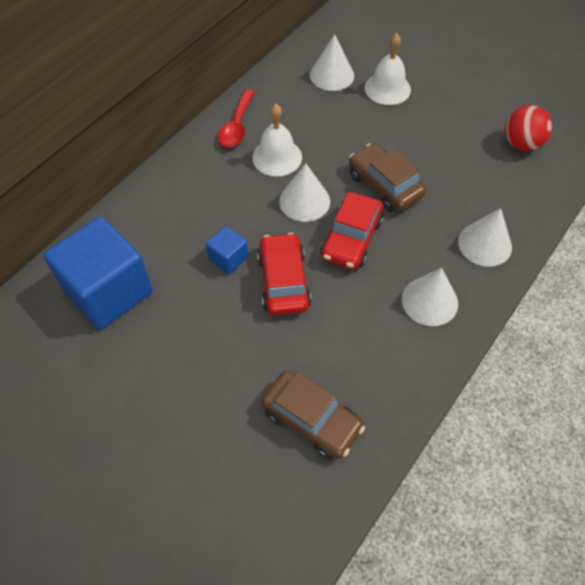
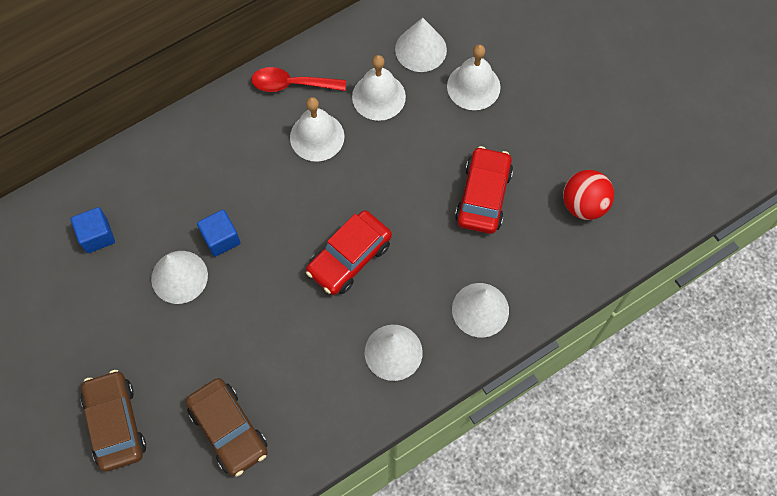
camera: 20 degrees right, 10 degrees up
(108, 291) = (97, 236): blue cube -> blue cube, size x0.45
(237, 126) = (291, 84): red spoon -> red spoon turned 60 degrees clockwise
(283, 281) = (263, 282): red car -> red car (483, 196)
(304, 201) = (322, 198): white cone -> white cone (179, 277)
(314, 115) = (378, 96): none -> white bell
(384, 185) = (411, 207): brown car -> brown car (115, 423)

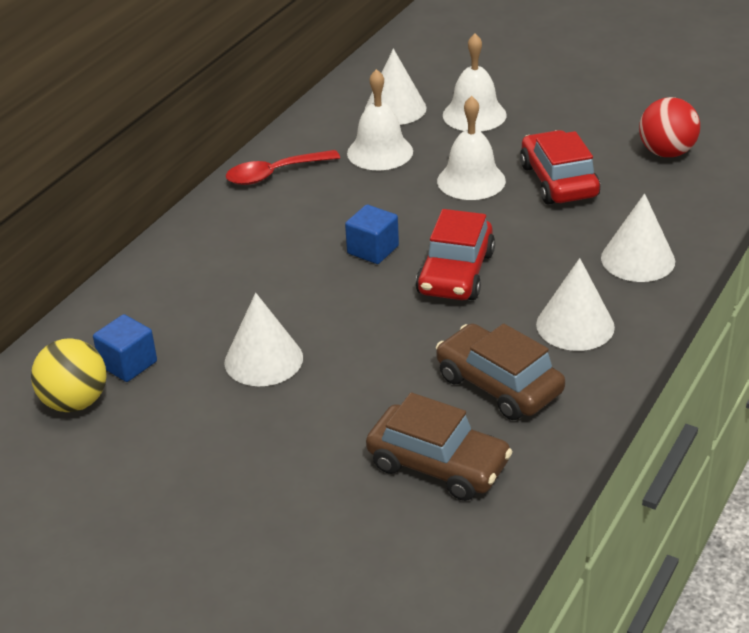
camera: 25 degrees left, 30 degrees down
(49, 255) = (75, 402): none -> yellow ball
(115, 423) = (284, 518): brown car -> brown car (499, 385)
(221, 239) = (290, 311): blue cube -> blue cube (373, 250)
(317, 136) = (336, 200): white bell -> white bell (471, 180)

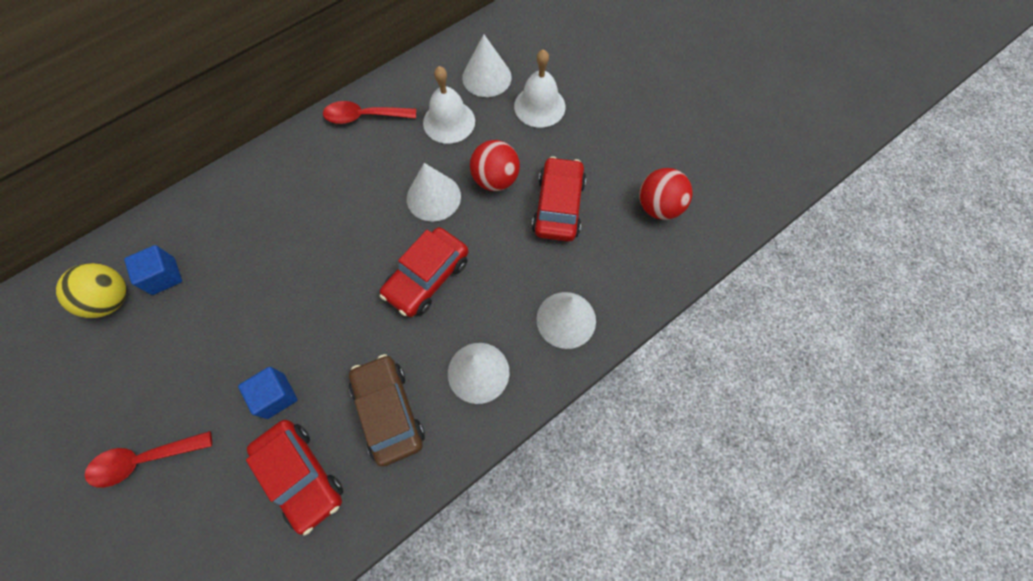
camera: 20 degrees right, 30 degrees up
(231, 515) = (144, 460): none -> red spoon
(263, 360) = (249, 311): white cone -> white cone (433, 197)
(373, 250) = (384, 227): blue cube -> blue cube (276, 396)
(438, 464) = (301, 475): brown car -> red car
(471, 180) = (495, 179): white bell -> red ball

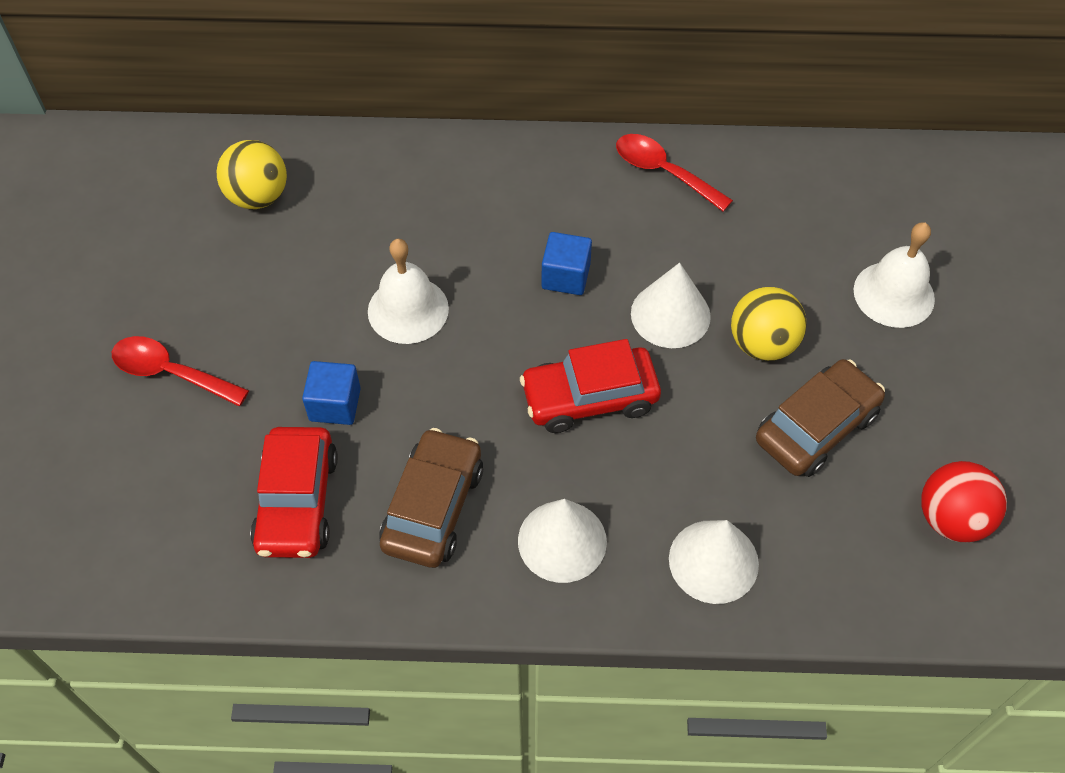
camera: 40 degrees right, 10 degrees down
(164, 276) = (322, 206): blue cube -> blue cube (566, 276)
(449, 121) = (761, 240): white bell -> white bell (408, 310)
(486, 77) = (853, 217): white cone -> none
(495, 179) = (762, 344): red ball -> yellow ball
(558, 206) = (816, 427): red car -> brown car

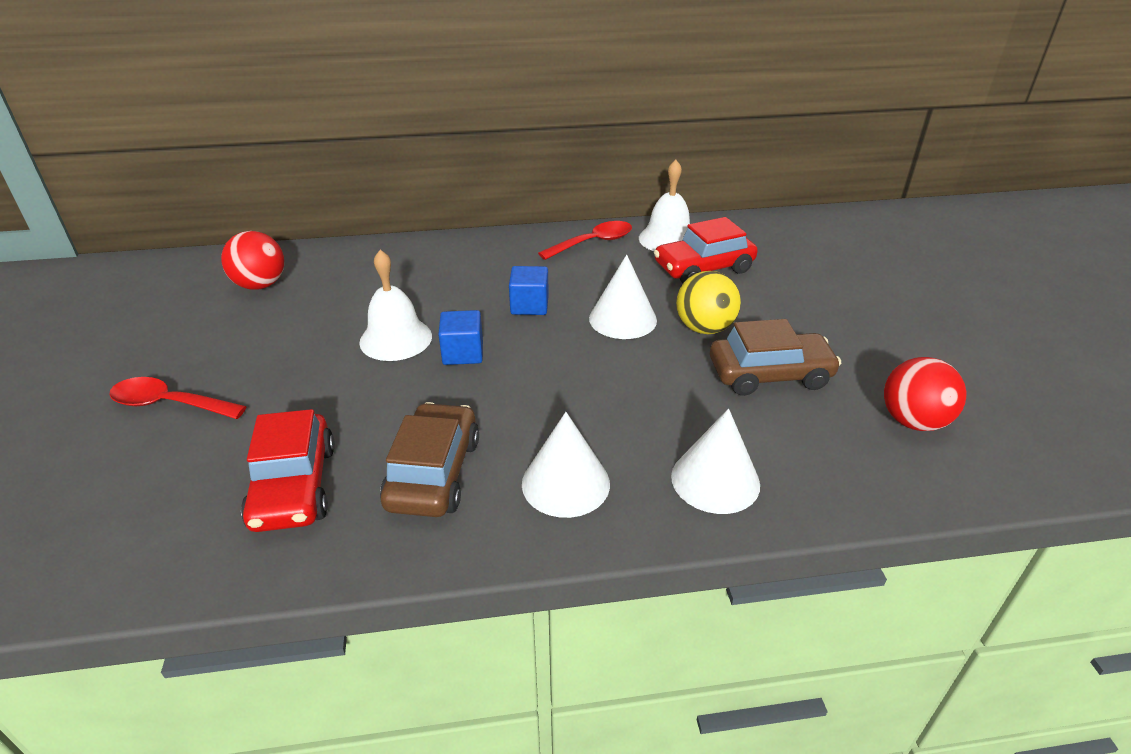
camera: 10 degrees left, 20 degrees down
(258, 197) = (260, 285): yellow ball -> red ball
(335, 404) = (331, 408): blue cube -> blue cube (463, 353)
(589, 398) = (567, 377): red car -> red car (703, 268)
(663, 172) = (593, 242): red spoon -> red spoon turned 120 degrees clockwise
(816, 427) = (769, 374): brown car -> brown car turned 45 degrees clockwise
(894, 294) = (796, 289): white bell -> white bell (668, 239)

